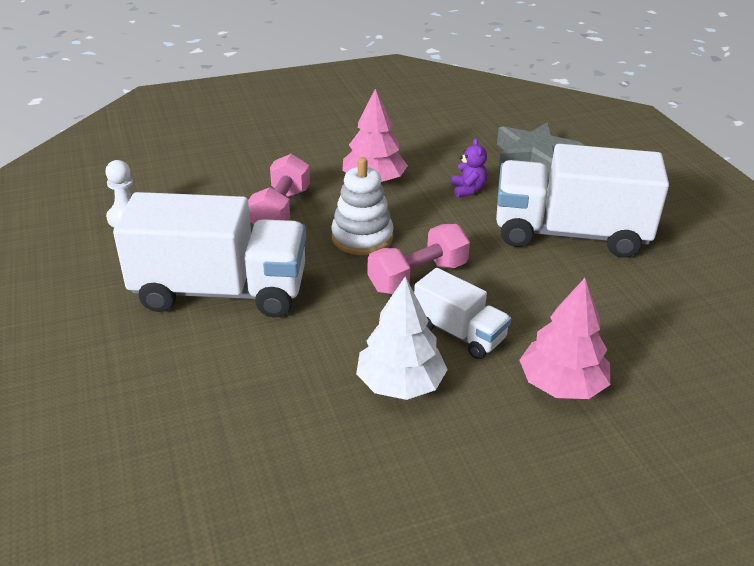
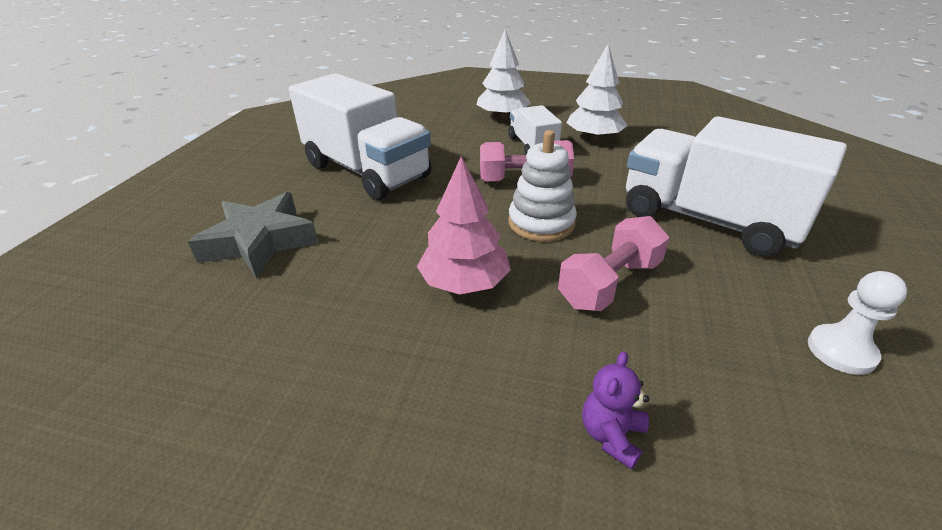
camera: 145 degrees left, 0 degrees up
(468, 190) = (382, 233): purple teddy bear -> purple teddy bear (611, 435)
(562, 384) = (502, 117): pink tree -> white tree

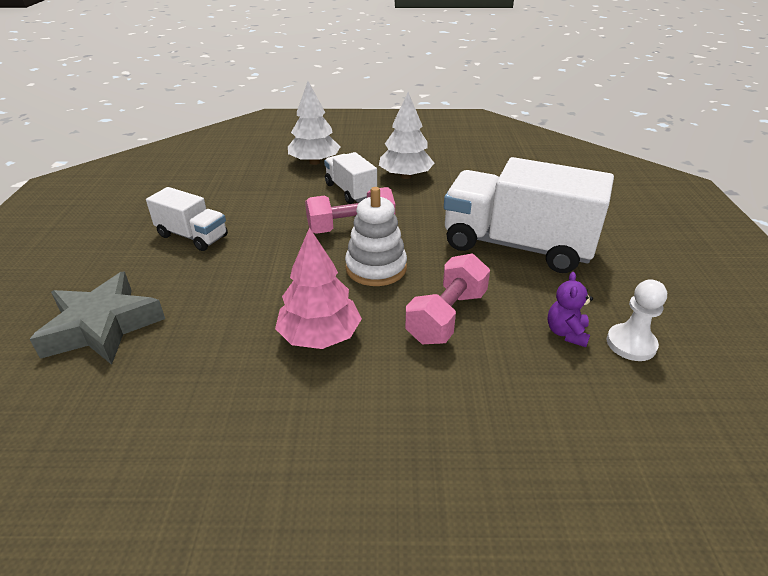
camera: 15 degrees left, 0 degrees up
(366, 171) = (192, 236): white truck -> white truck, size x0.52
(611, 435) = (473, 446): purple teddy bear -> purple teddy bear (566, 333)

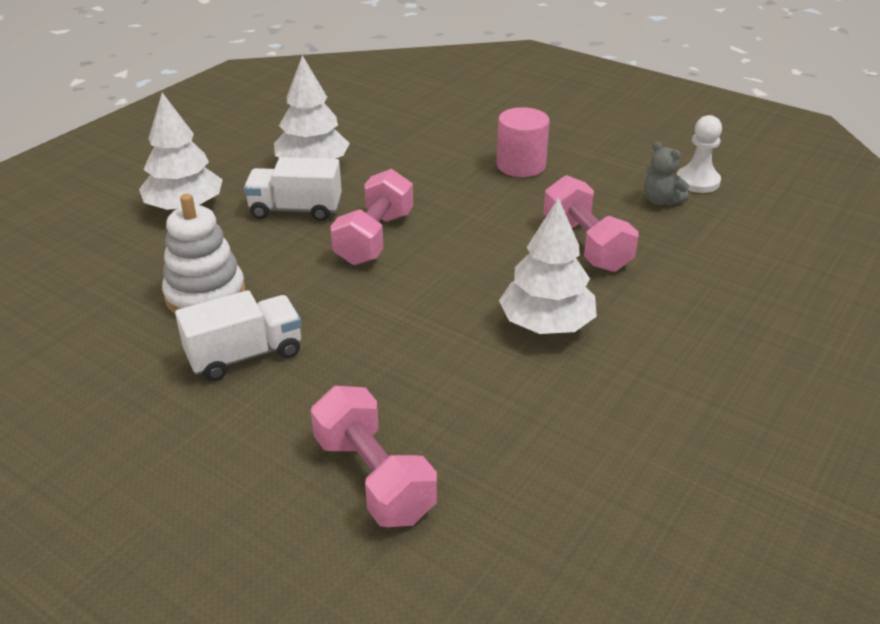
camera: 55 degrees left, 0 degrees up
(103, 326) = (373, 478): grey star -> pink dumbbell
(320, 336) = (546, 324): pink tree -> white tree
(376, 268) = (470, 252): white stacking toy -> white stacking toy (205, 295)
(517, 245) = (521, 165): white truck -> pink cylinder
(566, 333) = (661, 201): purple teddy bear -> grey teddy bear

